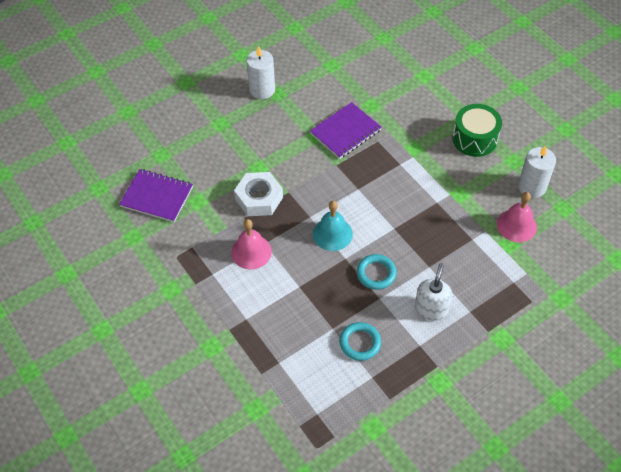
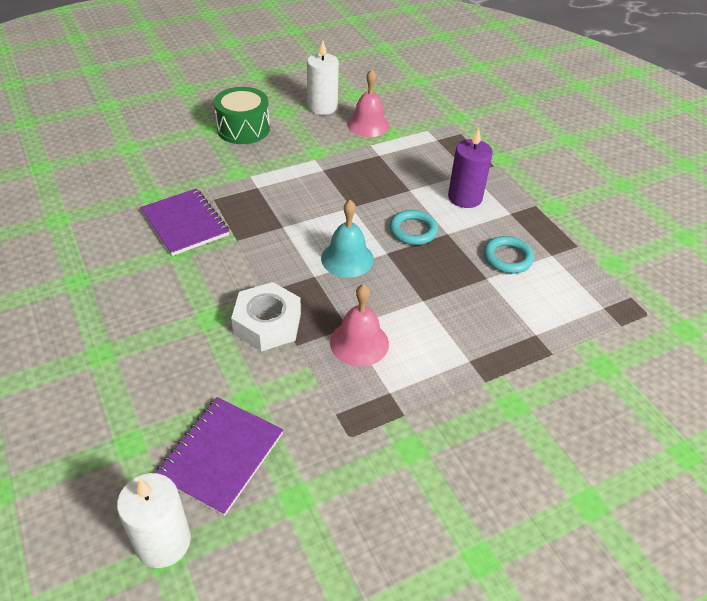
camera: 85 degrees left, 10 degrees down
(262, 90) = (59, 296): white candle -> white candle (163, 542)
(431, 309) = (465, 197): white soap dispenser -> purple candle

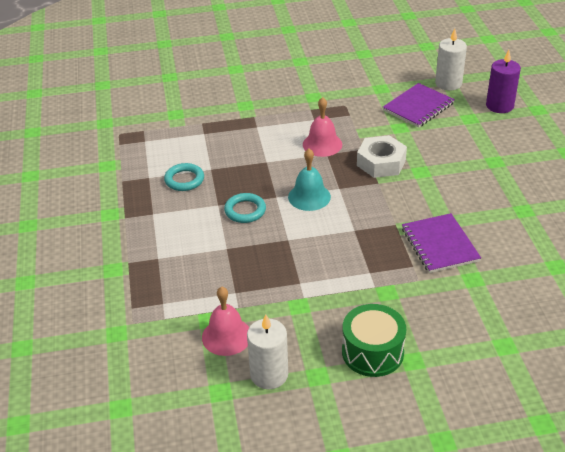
camera: 160 degrees left, 5 degrees down
(465, 197) = (181, 233): purple candle -> purple candle (499, 106)

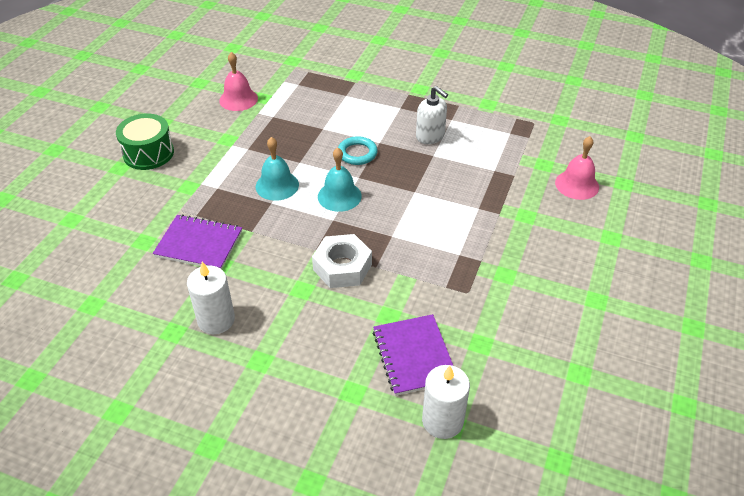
camera: 120 degrees right, 5 degrees up
(184, 180) = (430, 136): turquoise ring -> white soap dispenser
(269, 374) = (187, 104): white candle -> white candle (216, 320)
(322, 144) = (409, 240): pink bell -> pink bell (577, 184)
(331, 237) = (277, 185): none -> turquoise bell
(499, 106) = (352, 443): purple candle -> none

